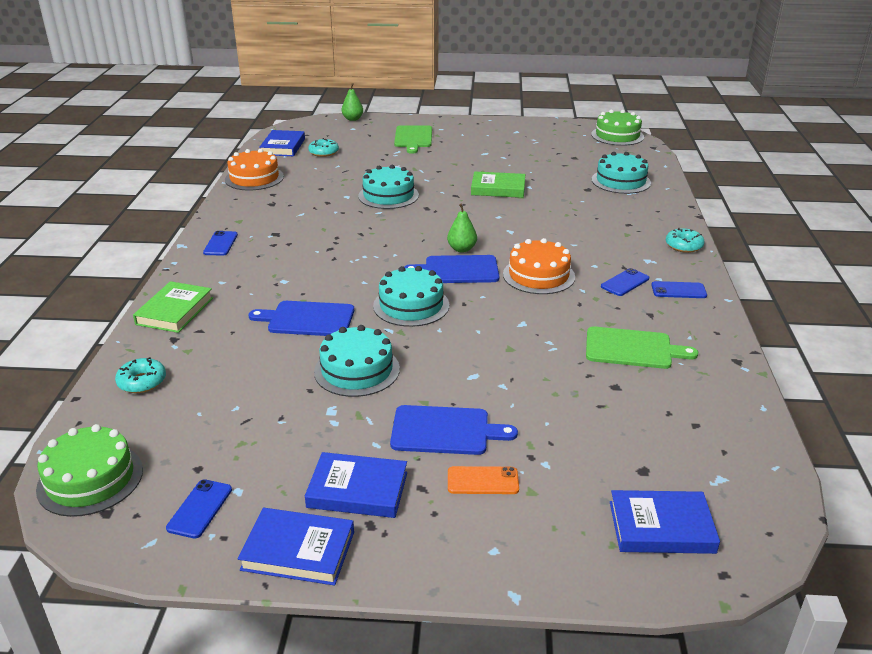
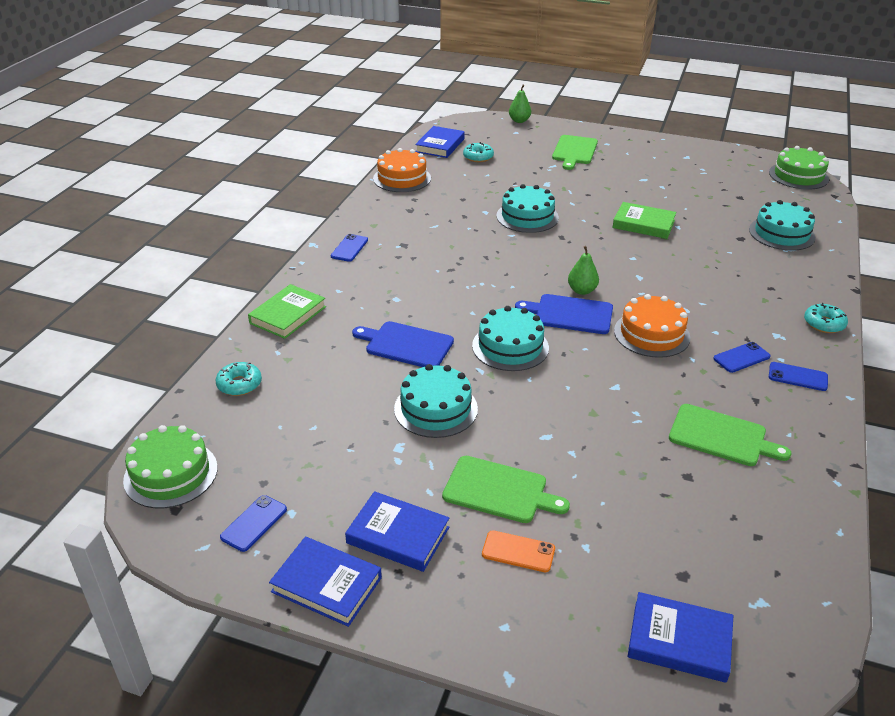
camera: 15 degrees right, 5 degrees up
(445, 431) = (499, 490): blue cutting board -> green cutting board

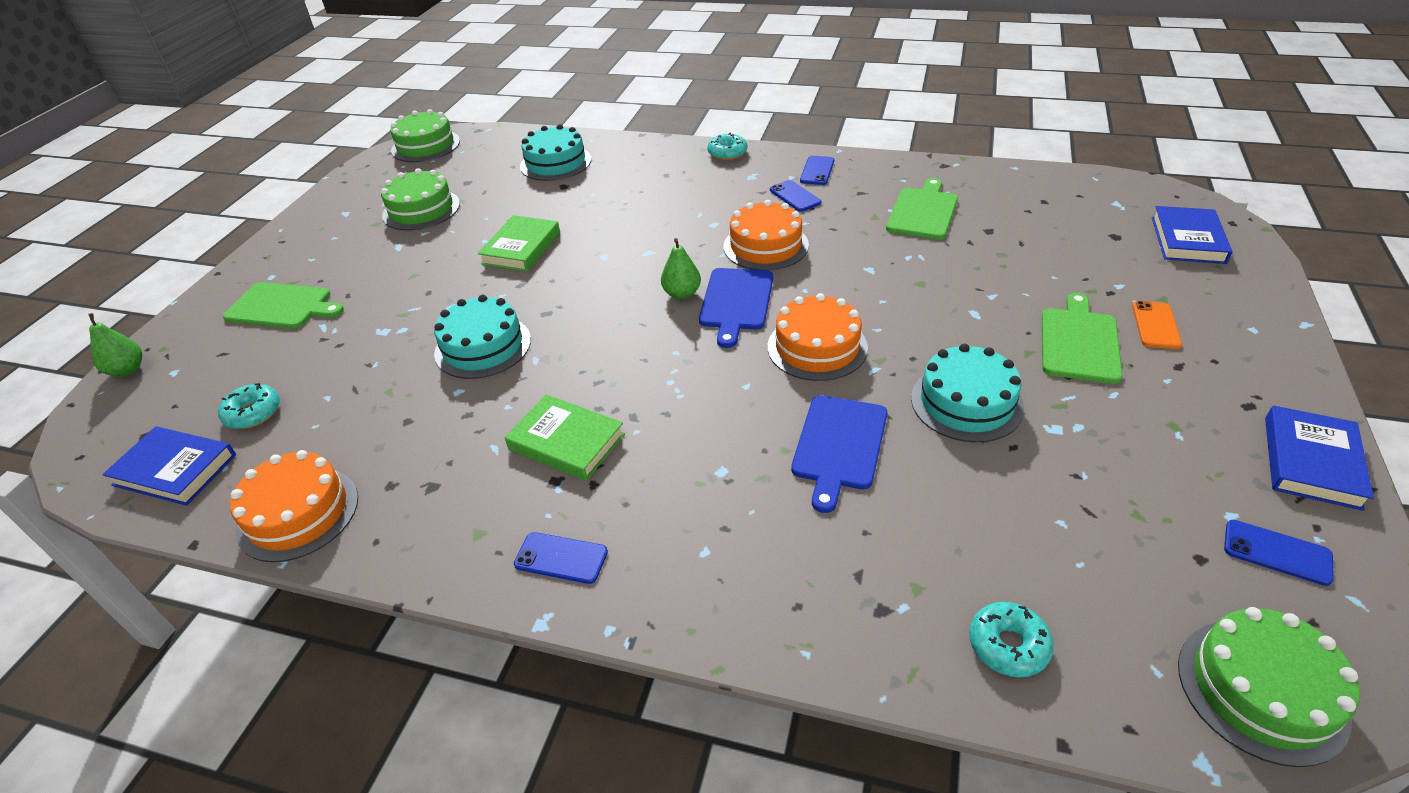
camera: 90 degrees left, 5 degrees up
(288, 315) = (792, 614): green book -> green book (566, 442)
(398, 535) = (1197, 412): blue book -> none
(510, 347) = (817, 347): turquoise cake -> orange cake
(695, 183) = (421, 209): none -> green cake

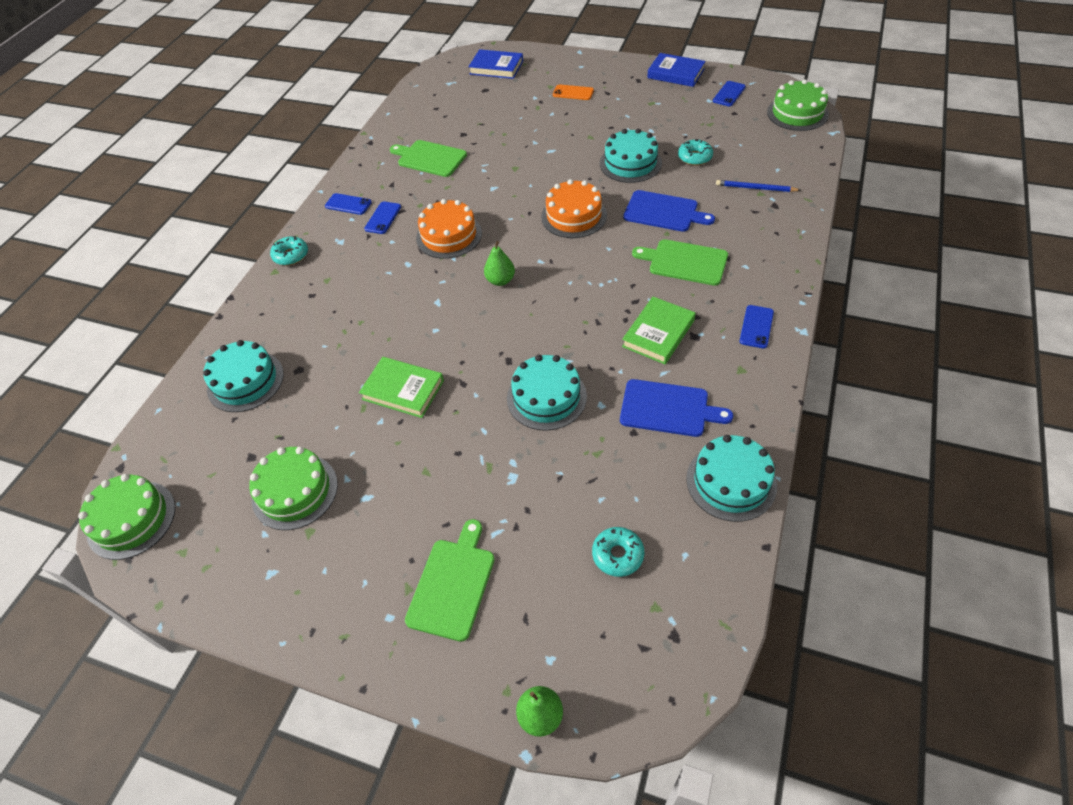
camera: 85 degrees left, 10 degrees up
(175, 470) = (688, 596): blue book -> none
(298, 513) = (731, 481): orange cake -> turquoise cake
(736, 302) = (517, 252): blue cutting board -> blue cutting board (668, 408)
(795, 196) = (383, 218): blue phone -> blue phone turned 45 degrees counterclockwise
(932, 580) = (755, 188): none -> blue pencil
(1008, 645) = (788, 170): turquoise donut -> turquoise donut (694, 157)
(1079, 342) = (583, 119): green cutting board -> green cutting board (685, 262)

